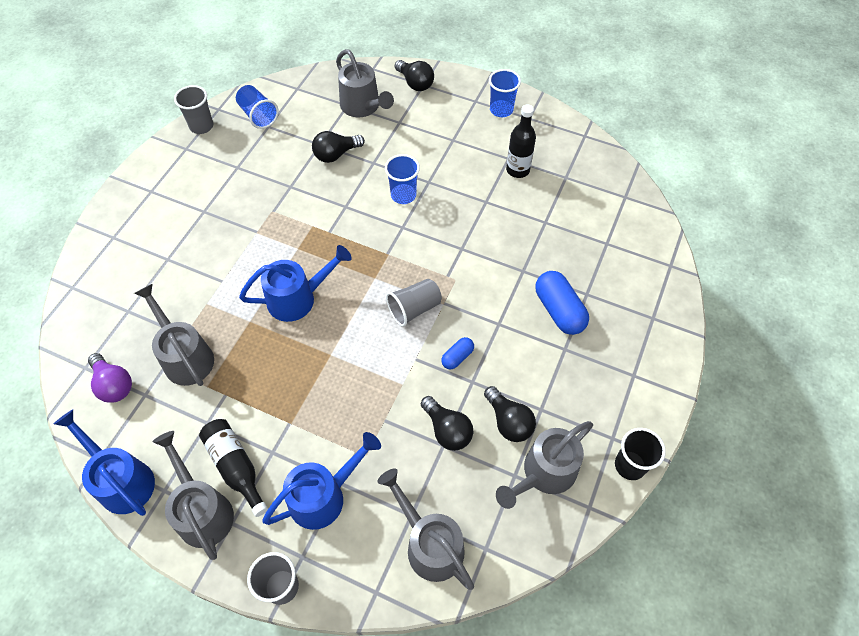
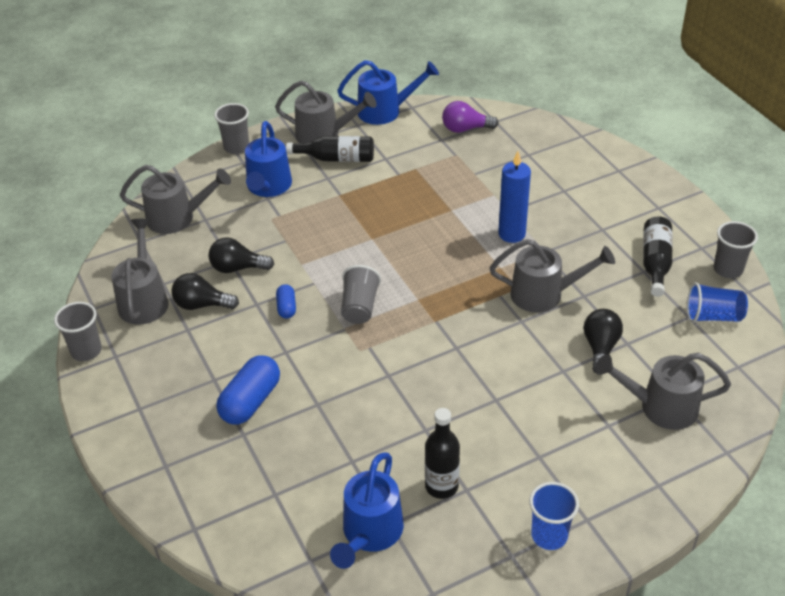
camera: 130 degrees right, 15 degrees down
(185, 356) = (454, 167): grey watering can -> grey watering can (545, 294)
(222, 165) = (655, 262): none -> black bottle
(251, 262) = (512, 234): none -> blue candle
(299, 298) = (445, 245): blue watering can -> blue watering can (369, 534)
(403, 195) = (496, 370): blue cup -> none
(415, 83) = (666, 478): black light bulb -> none
(559, 310) = (251, 401): blue capsule -> blue capsule turned 75 degrees counterclockwise
(630, 465) = (86, 351): black cup -> grey cup

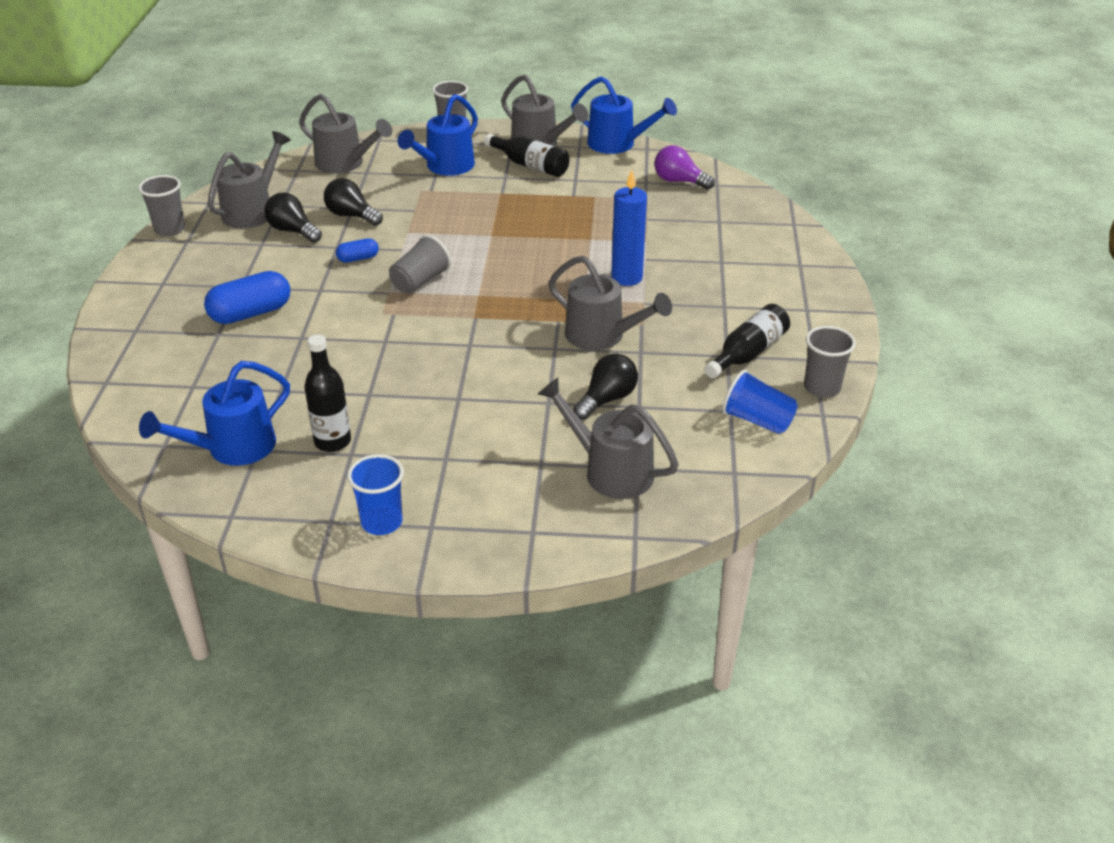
camera: 30 degrees right, 5 degrees down
(286, 307) = (358, 258): blue capsule -> blue capsule turned 45 degrees clockwise

